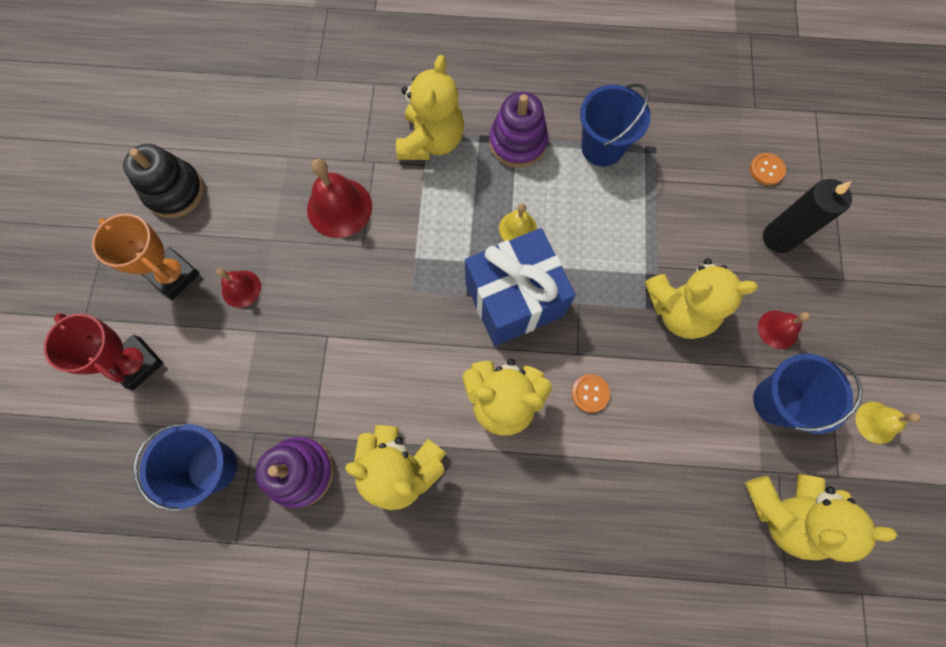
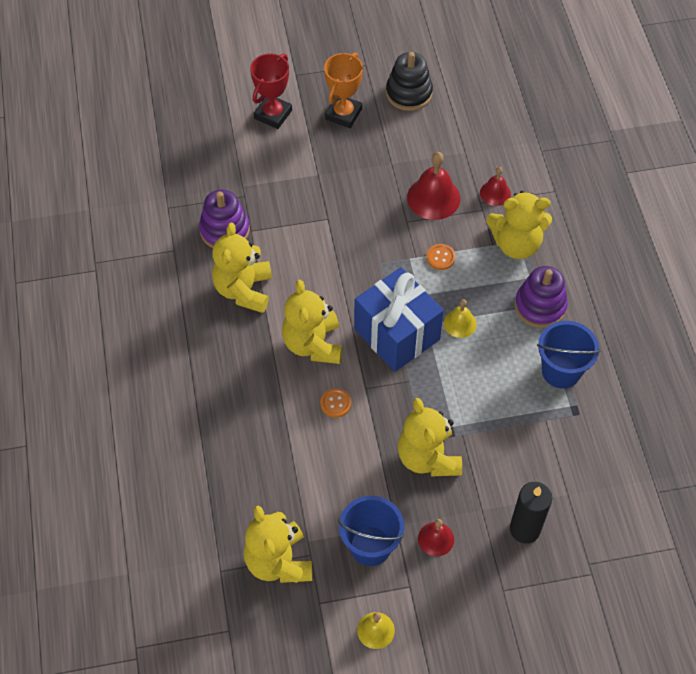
camera: 75 degrees right, 15 degrees down
(212, 467) = (214, 179): blue bucket -> none
(241, 288) = (347, 156): red bell -> red bell (495, 193)
(766, 170) = (592, 510): orange button -> orange button (440, 257)

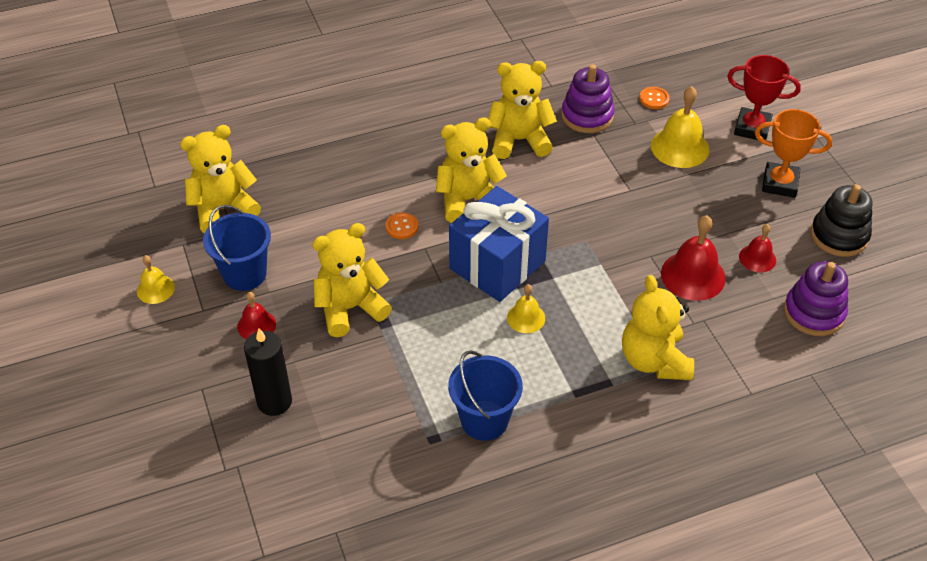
camera: 80 degrees right, 10 degrees down
(284, 171) = (680, 147): none -> yellow bell
(440, 257) = (610, 291): orange button -> orange button (654, 99)
(495, 193) = (723, 333): red bell -> red bell (757, 258)
(540, 306) = (571, 392): purple stacking toy -> purple stacking toy (814, 313)

